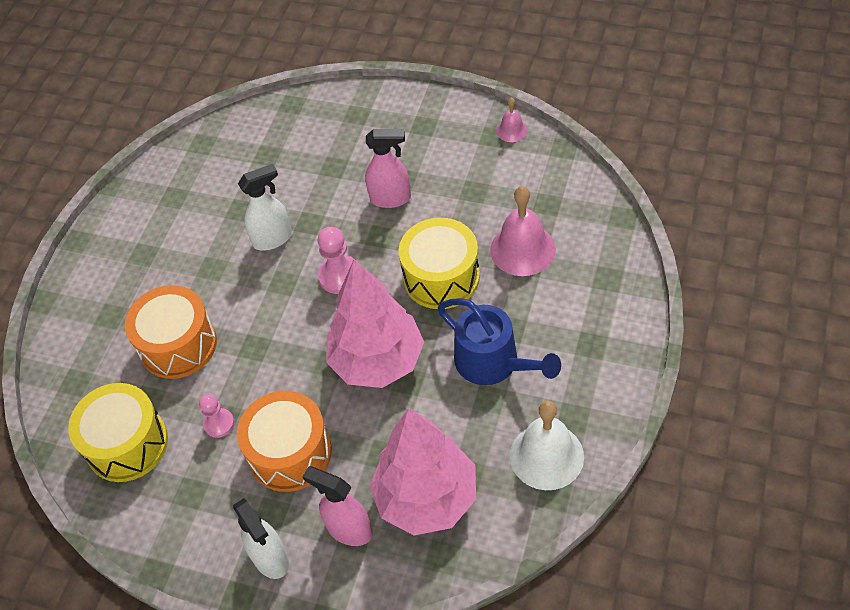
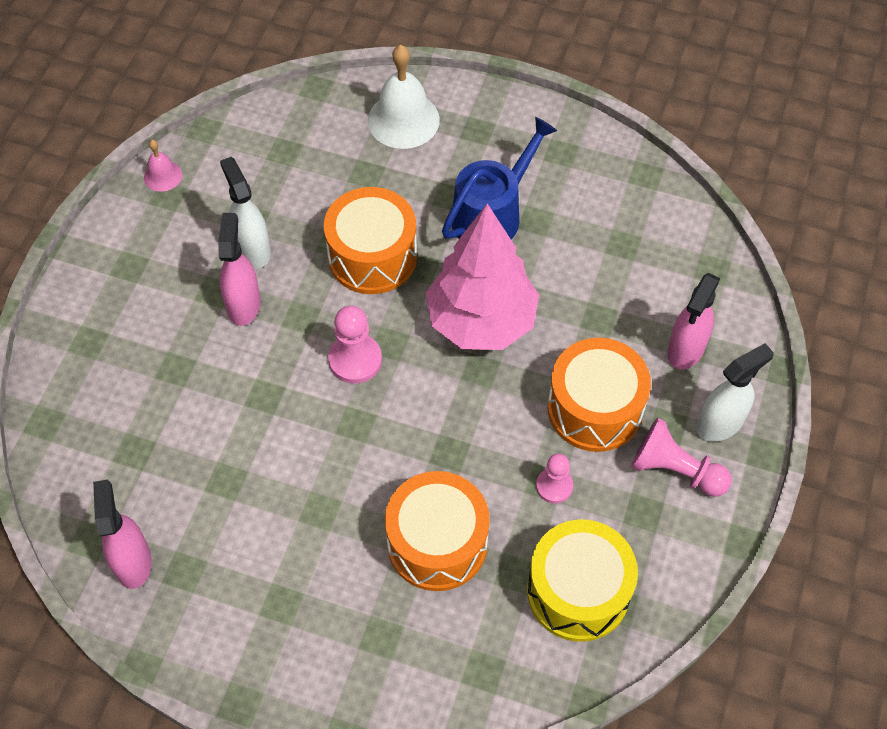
camera: 95 degrees left, 5 degrees up
(183, 169) = (133, 562): none -> pink spray bottle
(227, 518) = (675, 470): none -> pink pawn
(273, 239) = (283, 437): white spray bottle -> white spray bottle (252, 249)
(426, 498) = (649, 279): pink tree -> none
(441, 277) = (372, 256): yellow drum -> orange drum
(522, 249) = (345, 178): pink bell -> none
(546, 456) = (604, 177): white bell -> white bell (403, 120)

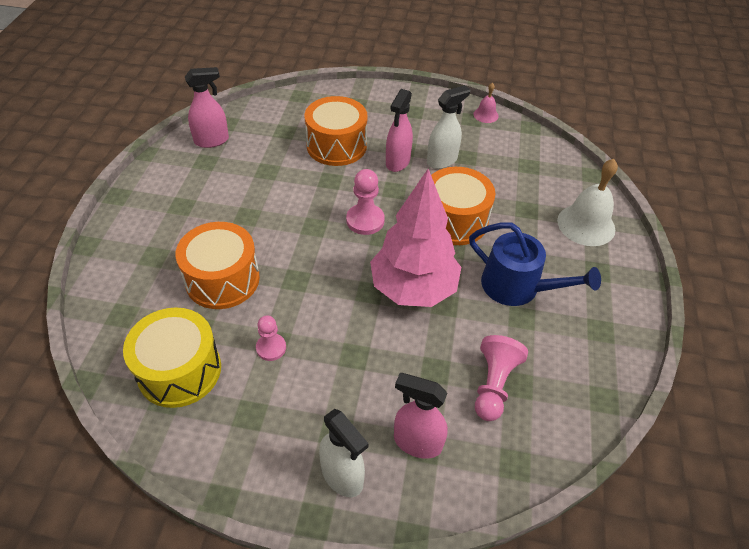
camera: 80 degrees right, 10 degrees down
(243, 304) = (397, 162): pink spray bottle -> pink spray bottle turned 120 degrees clockwise
(595, 408) = (345, 372): orange drum -> orange drum (336, 146)
(675, 470) = (291, 438): pink pawn -> pink pawn (493, 385)

